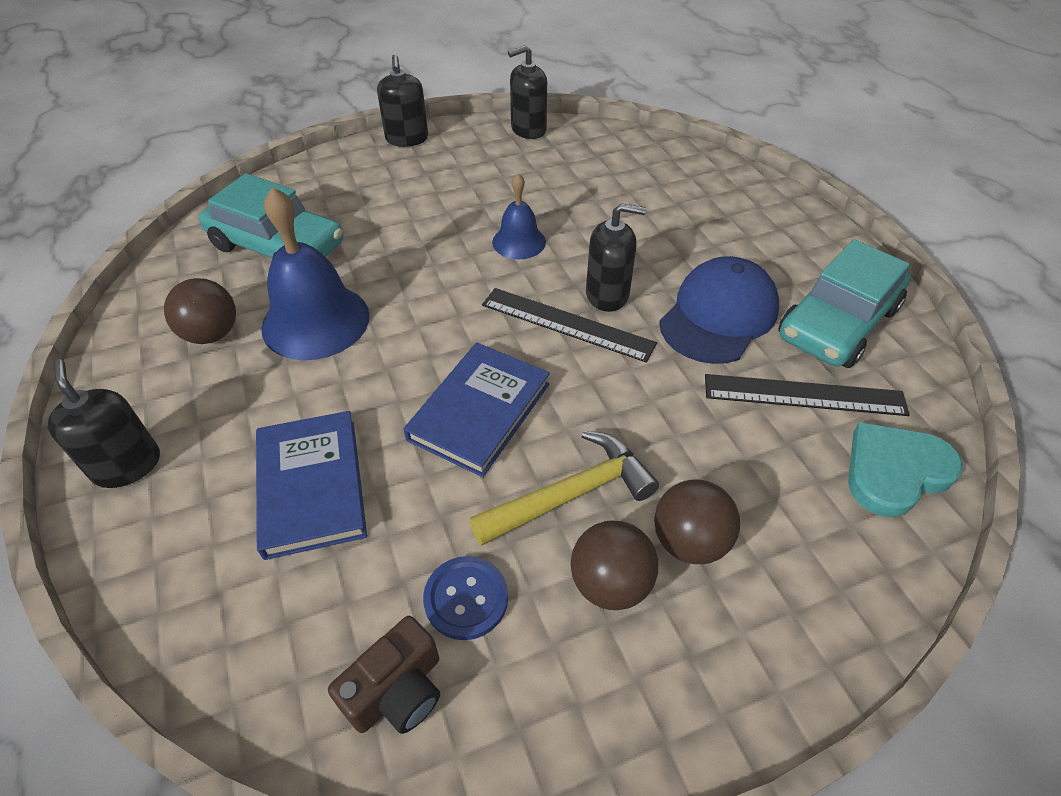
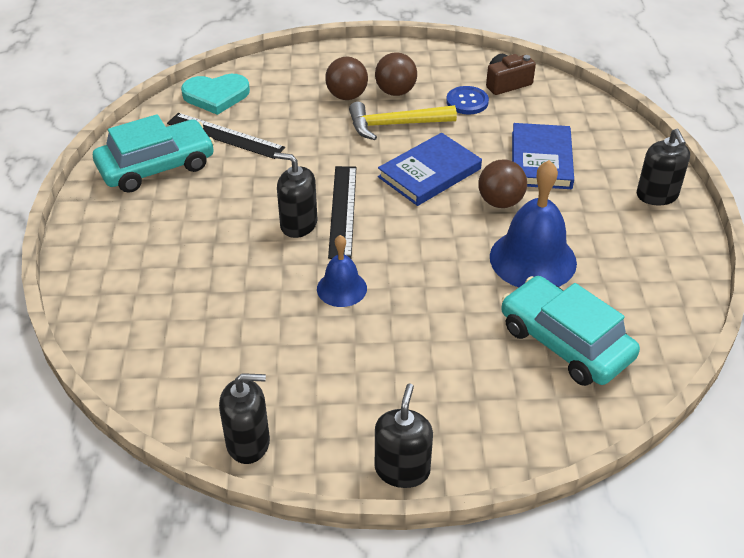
camera: 160 degrees left, 5 degrees down
(212, 334) = (616, 269): brown ball -> brown ball (500, 202)
(567, 324) = (342, 211): black ruler -> black ruler turned 45 degrees clockwise
(719, 315) = (231, 190): blue cap -> none

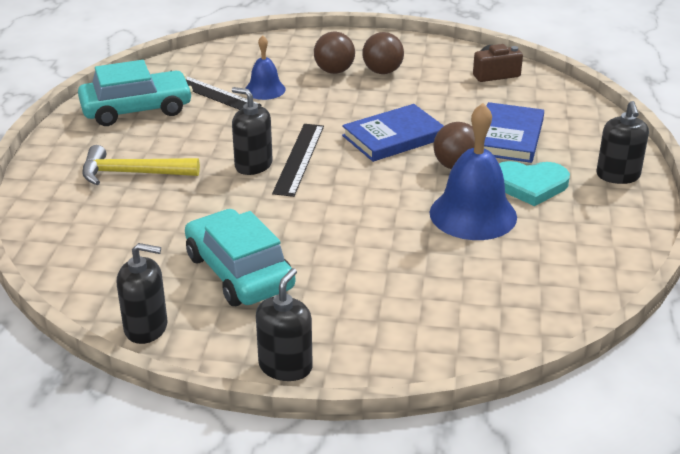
camera: 10 degrees right, 10 degrees down
(216, 96) = (211, 61): turquoise heart -> turquoise heart (530, 185)
(341, 288) = (277, 218): blue bell -> blue bell (265, 89)
(395, 125) = (373, 97): yellow hammer -> yellow hammer (132, 173)
(467, 102) = (450, 85): blue button -> none
(565, 342) = (482, 284): turquoise car -> turquoise car (239, 272)

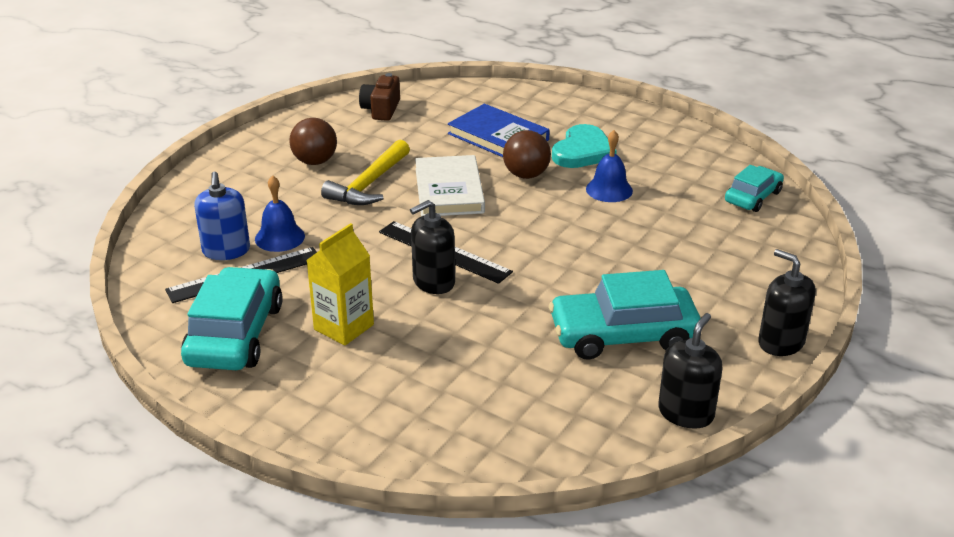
camera: 65 degrees left, 0 degrees up
(132, 173) = (383, 366): yellow hammer -> yellow hammer (369, 184)
(170, 145) = (344, 327): none -> yellow carton
(232, 76) = (226, 251): none -> blue soap dispenser
(334, 71) = (284, 187): brown ball -> none
(394, 137) = (449, 190): blue book -> white book
(473, 214) = (609, 189): blue bell -> blue bell, size x0.56
(544, 304) = (753, 197): none -> turquoise car
(618, 175) = (597, 112): black soap dispenser -> none

